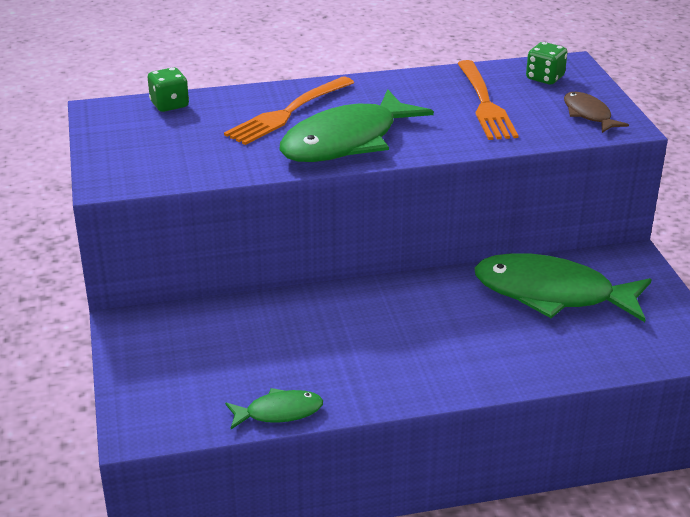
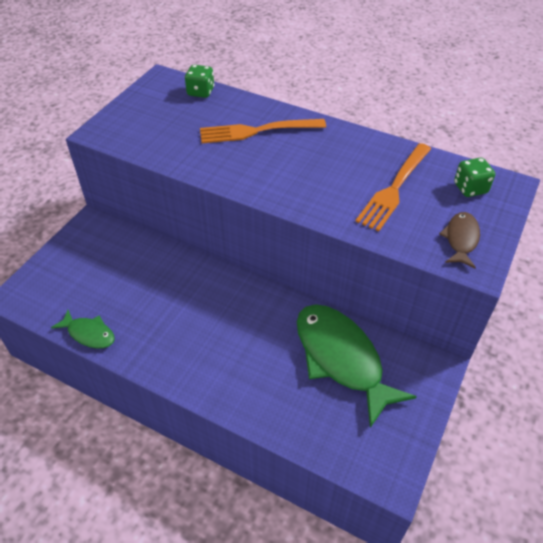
camera: 40 degrees right, 15 degrees up
(347, 141) = (262, 172): green fish -> none

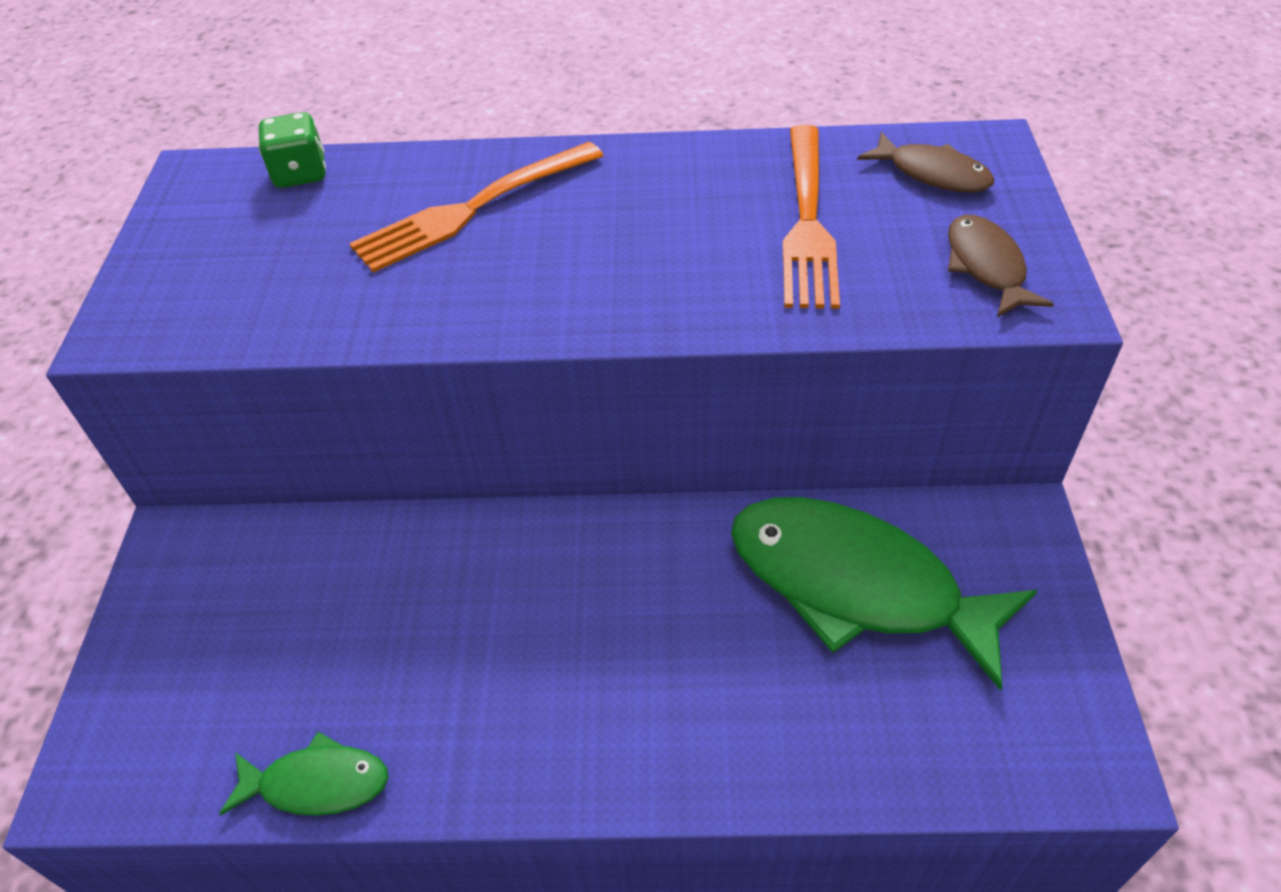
camera: 25 degrees left, 0 degrees up
(470, 188) = (932, 173): green dice -> brown fish

